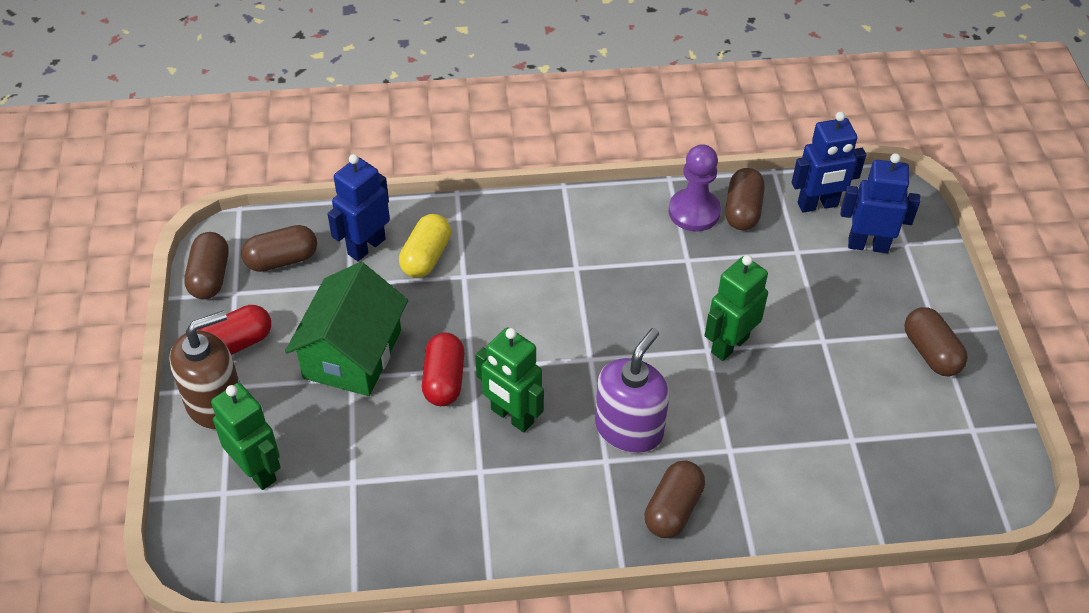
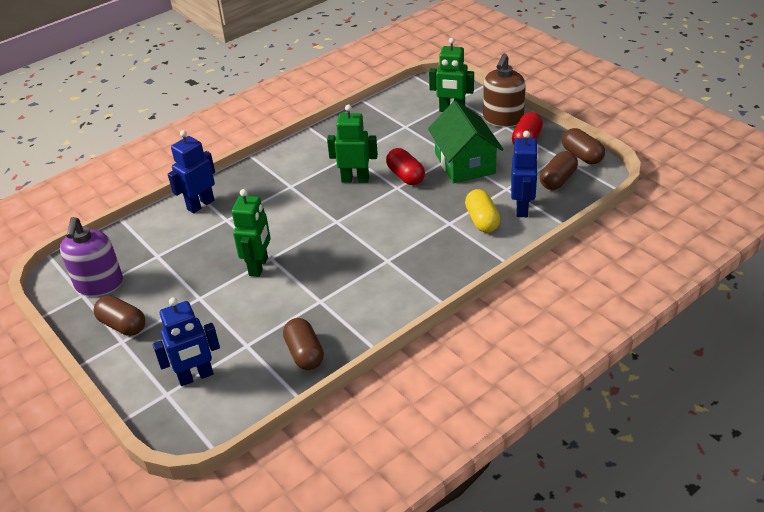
camera: 150 degrees right, 10 degrees down
(629, 428) = (289, 203): purple soap dispenser -> purple soap dispenser (99, 284)
(673, 509) = (241, 184): brown capsule -> none
(694, 212) = (339, 334): purple pawn -> none
(817, 205) = (250, 388): blue robot -> blue robot (200, 205)

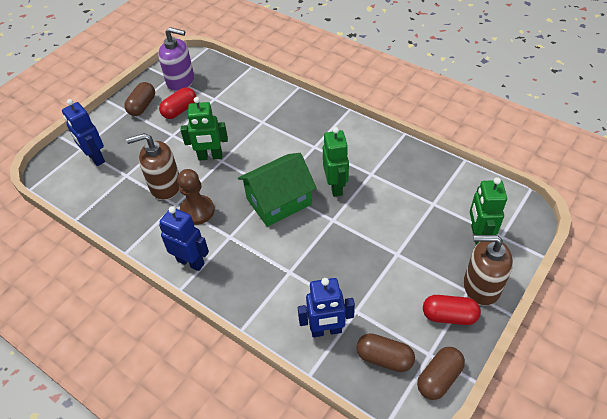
camera: 75 degrees right, 10 degrees up
(99, 284) = (181, 81): purple soap dispenser -> purple soap dispenser turned 150 degrees counterclockwise
(200, 205) = (276, 101): blue robot -> blue robot (191, 262)
(286, 308) = (165, 186): none -> brown soap dispenser
(304, 353) = (118, 210): brown capsule -> none
(339, 283) = (197, 211): none -> brown pawn
(405, 176) = (351, 222): red capsule -> red capsule (180, 110)
(464, 163) = (387, 266): green house -> green house (278, 201)
(482, 220) = (299, 298): yellow capsule -> none

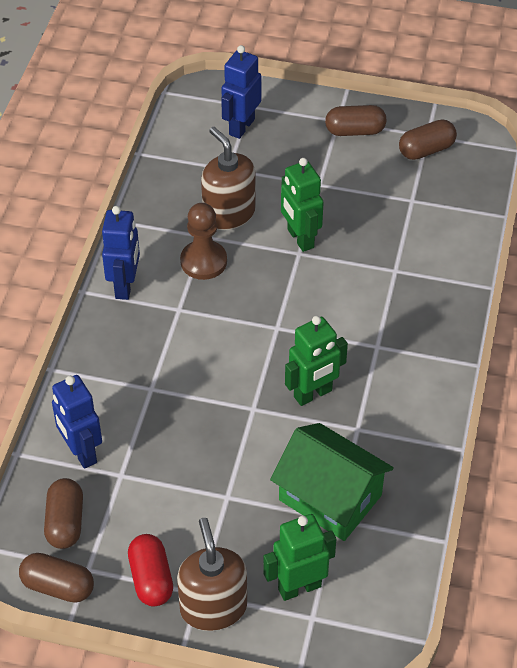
camera: 65 degrees right, 0 degrees up
(180, 110) = (368, 173): red capsule -> none
(181, 81) = (426, 150): purple soap dispenser -> brown capsule
(278, 201) = (257, 339): green house -> green house (330, 497)

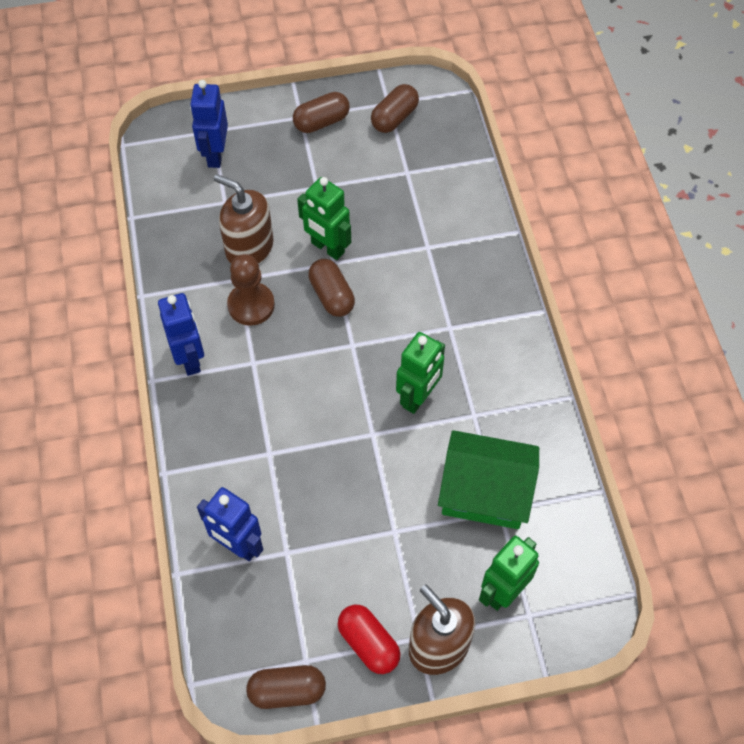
camera: 25 degrees left, 10 degrees up
(65, 522) = (260, 623): brown capsule -> brown capsule (331, 296)

